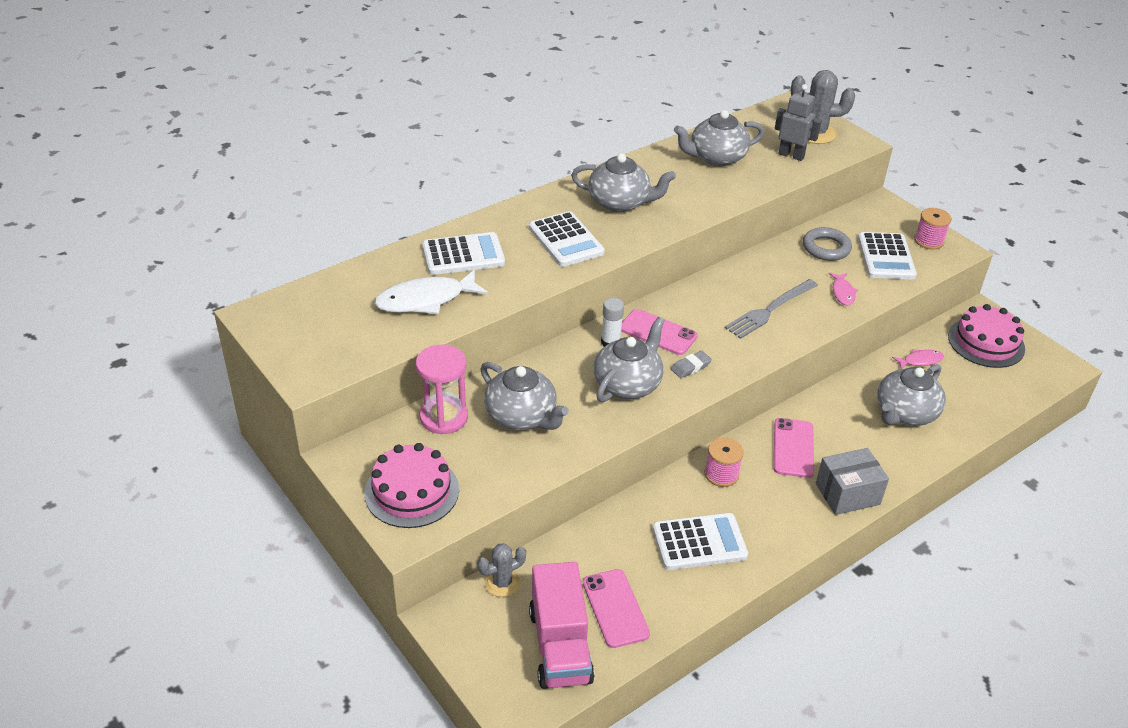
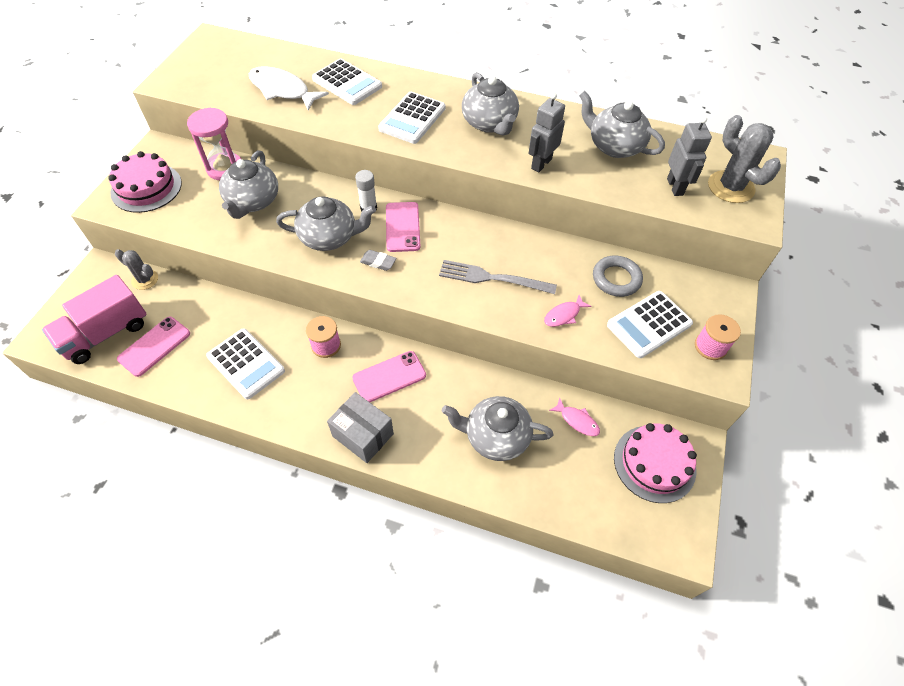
camera: 55 degrees right, 15 degrees up
(701, 201) = (541, 164): none -> grey robot

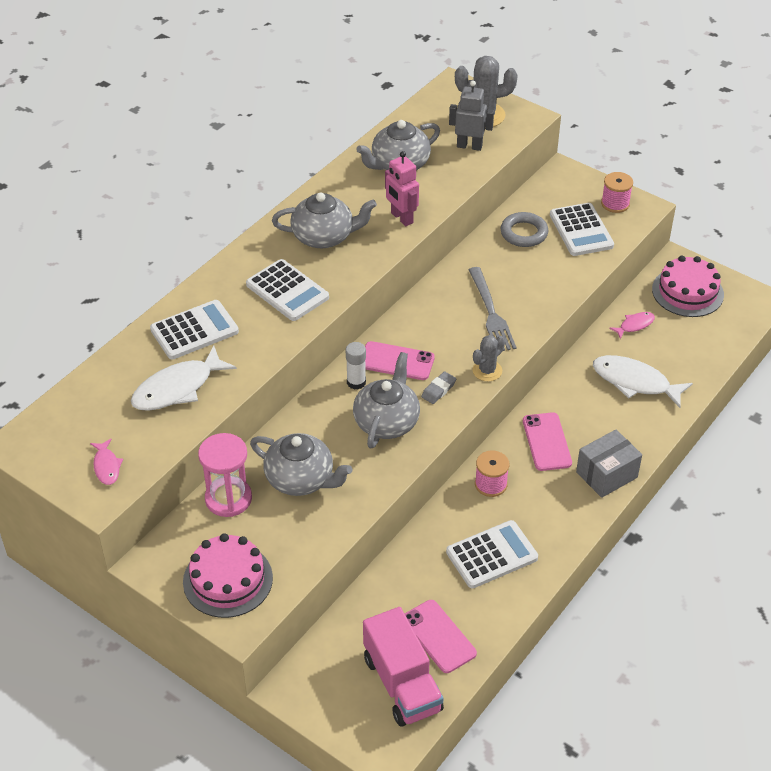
camera: 70 degrees left, 10 degrees down
(145, 280) = (330, 640): grey cactus -> grey cactus (487, 371)
(491, 278) = (491, 313): grey fork -> grey fork turned 45 degrees counterclockwise
(495, 436) = (635, 382): grey teapot -> white fish
(541, 164) = (401, 218): grey robot -> pink robot
(564, 315) = (552, 278): pink fish -> pink fish (106, 466)

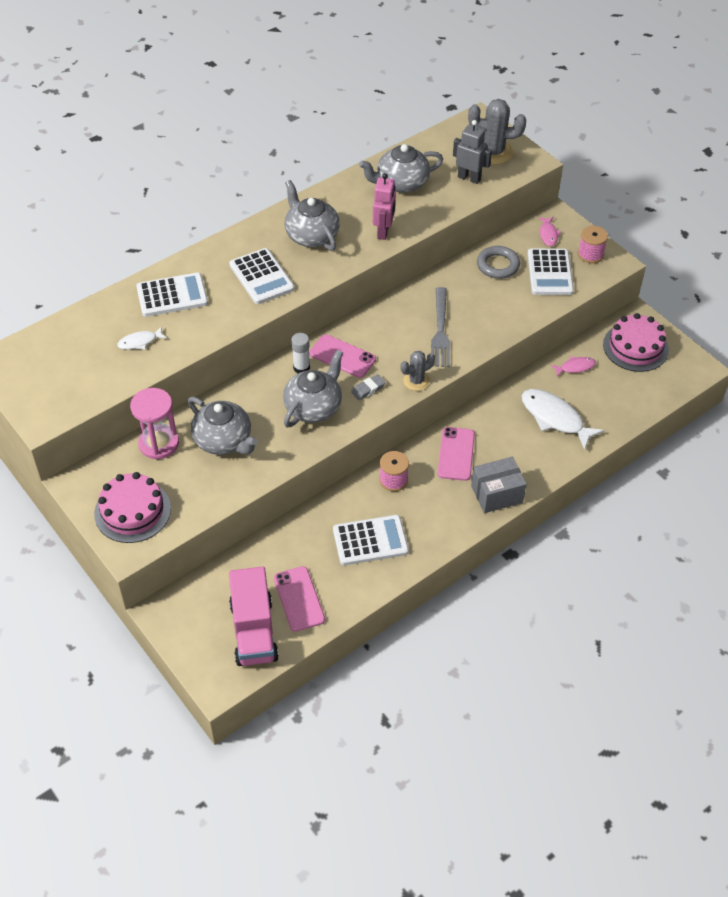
camera: 15 degrees right, 5 degrees up
(106, 466) = (58, 395): pink fish -> pink fish (548, 234)
(178, 388) = (140, 342): white fish -> white fish, size x0.52
(324, 237) = (311, 235): grey teapot -> grey teapot turned 135 degrees counterclockwise
(401, 218) = (383, 232): pink robot -> pink robot turned 150 degrees counterclockwise

